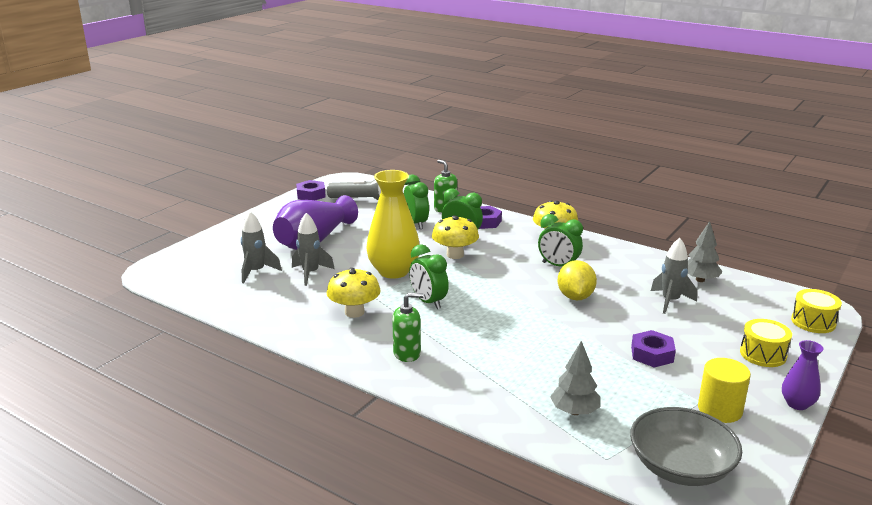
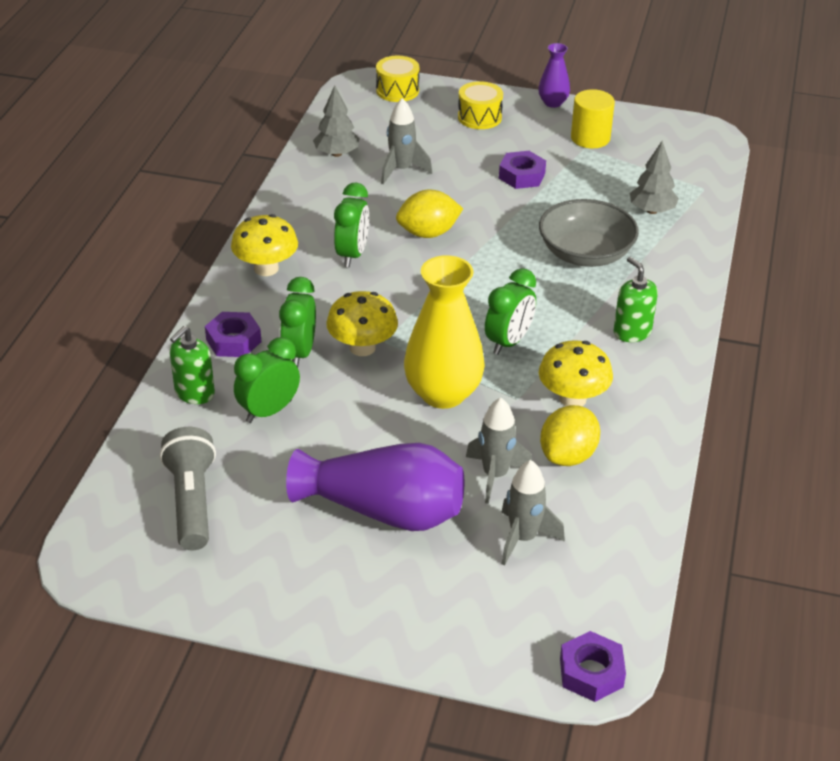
camera: 110 degrees left, 15 degrees up
(305, 299) = (568, 456): none -> yellow lemon
(311, 195) = (187, 586): purple nut -> purple nut (591, 672)
(680, 467) = (685, 154): grey bowl -> grey bowl (585, 253)

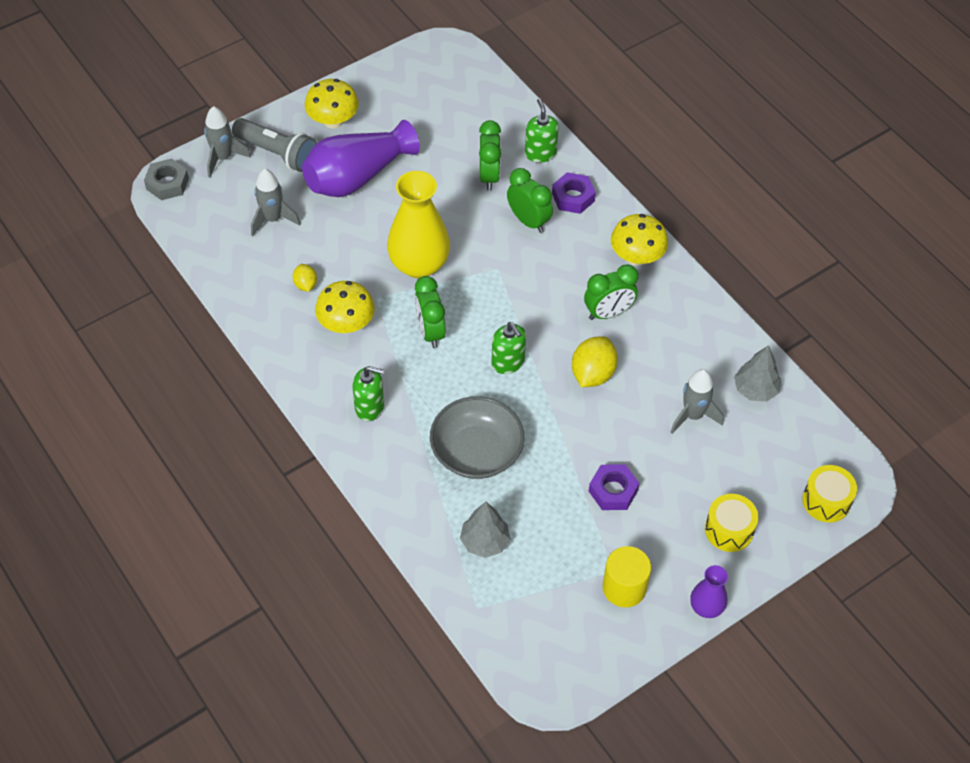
camera: 130 degrees right, 15 degrees up
(192, 501) = (450, 106): grey flashlight -> grey flashlight (277, 153)
(352, 255) = (608, 313): green clock -> green clock turned 75 degrees counterclockwise
(362, 347) = (502, 254): yellow mushroom -> yellow mushroom (333, 121)
(479, 281) = (508, 362): none -> green soap dispenser
(495, 475) = (328, 240): grey rocket -> grey rocket (223, 158)
(568, 456) = (305, 285): yellow lemon -> yellow lemon, size x0.56
(591, 672) = (167, 183): purple nut -> grey nut

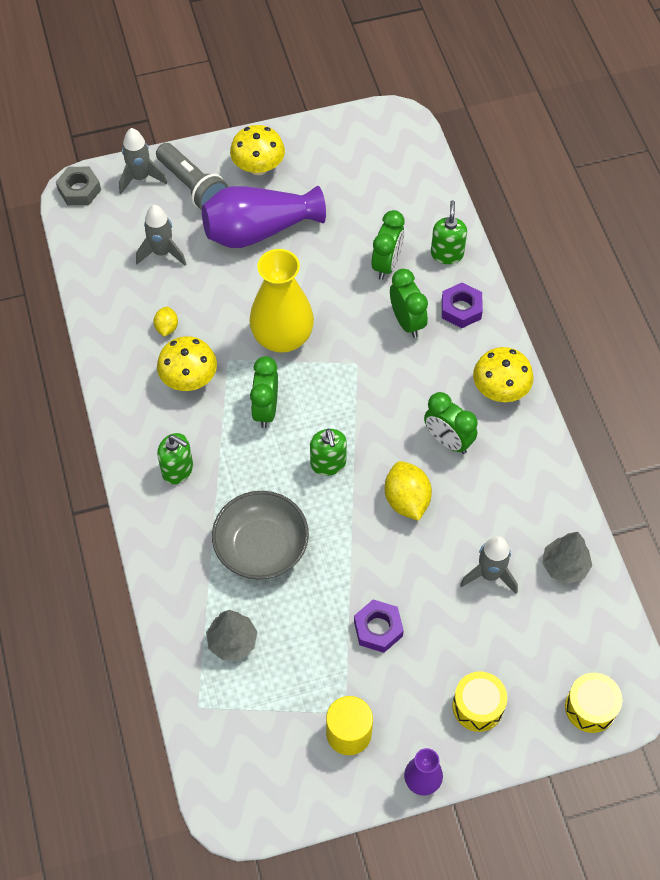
camera: 20 degrees right, 5 degrees up
(592, 374) = (406, 500): yellow lemon -> yellow lemon turned 60 degrees counterclockwise
(608, 313) = (448, 440): green clock -> green clock turned 45 degrees clockwise

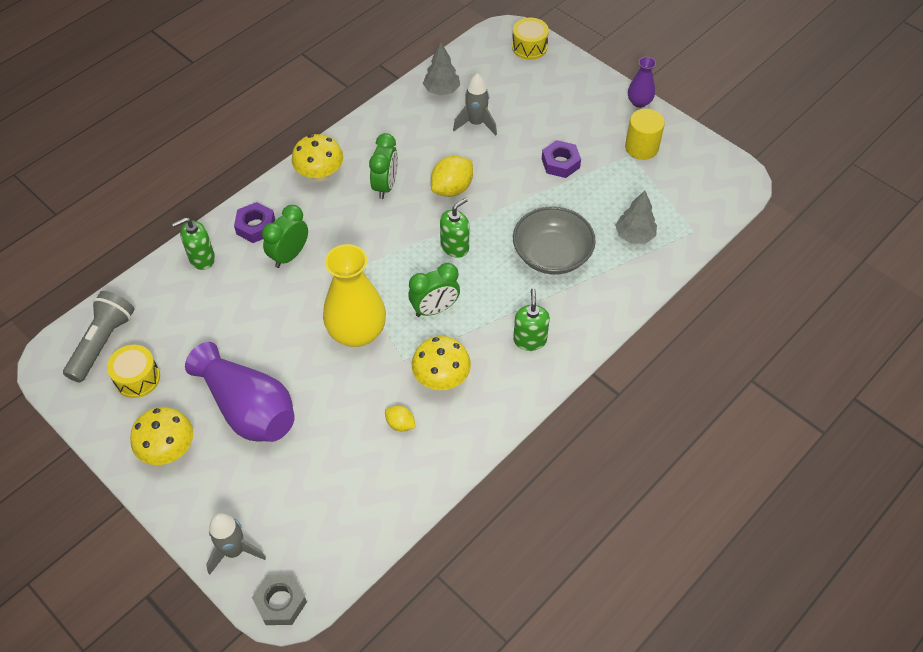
camera: 120 degrees left, 5 degrees down
(162, 252) = (319, 476): grey rocket -> none
(167, 327) = (400, 424): yellow lemon -> yellow lemon turned 60 degrees clockwise
(192, 186) = (222, 495): grey flashlight -> grey flashlight (103, 343)
(386, 264) = (236, 294): green clock -> none
(478, 706) = (571, 95): yellow drum -> yellow drum (137, 378)

